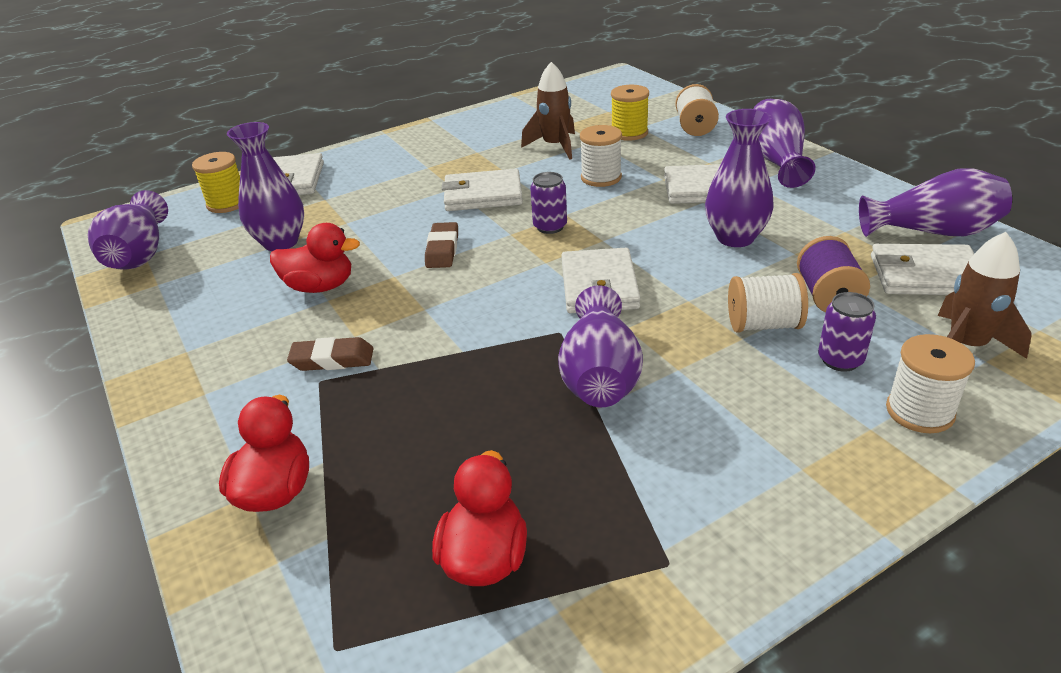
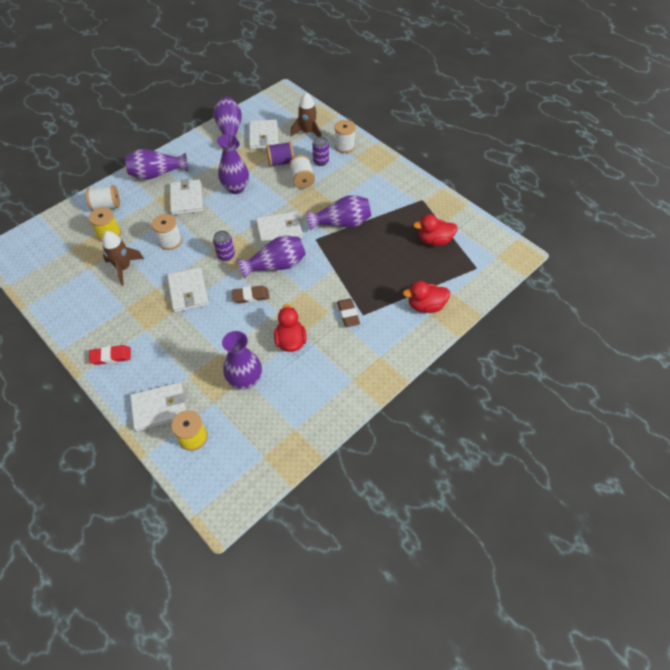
camera: 105 degrees left, 20 degrees up
(140, 254) = (263, 460): purple vase -> purple vase (276, 265)
(399, 147) = (111, 356): none -> red eraser

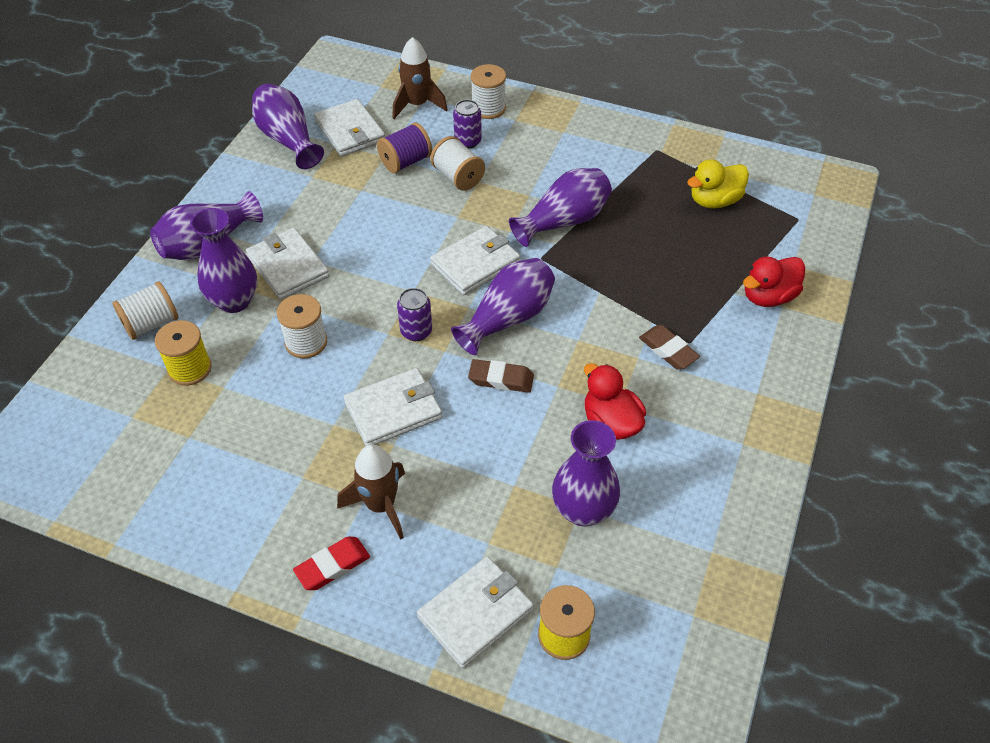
camera: 25 degrees left, 5 degrees down
(124, 268) = (254, 413): brown rocket -> brown rocket (381, 505)
(188, 291) = (393, 410): white wallet -> white wallet turned 75 degrees counterclockwise
(236, 188) = (359, 223): purple vase -> purple vase (234, 301)
(251, 296) = (501, 379): brown eraser -> brown eraser turned 45 degrees clockwise
(434, 240) = (714, 201): red duck -> yellow duck

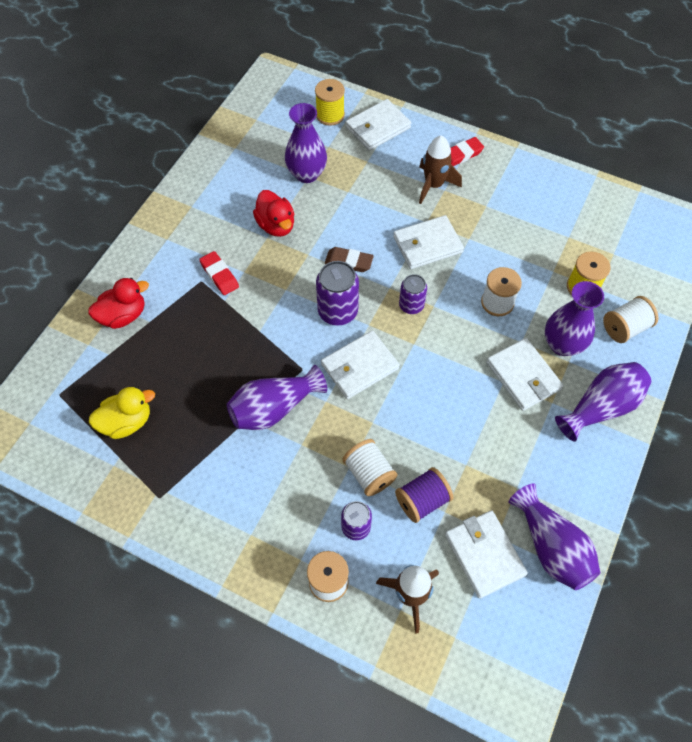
camera: 175 degrees left, 10 degrees up
(508, 318) = (337, 311): purple vase -> purple can
(668, 350) = (219, 275): brown eraser -> red eraser

